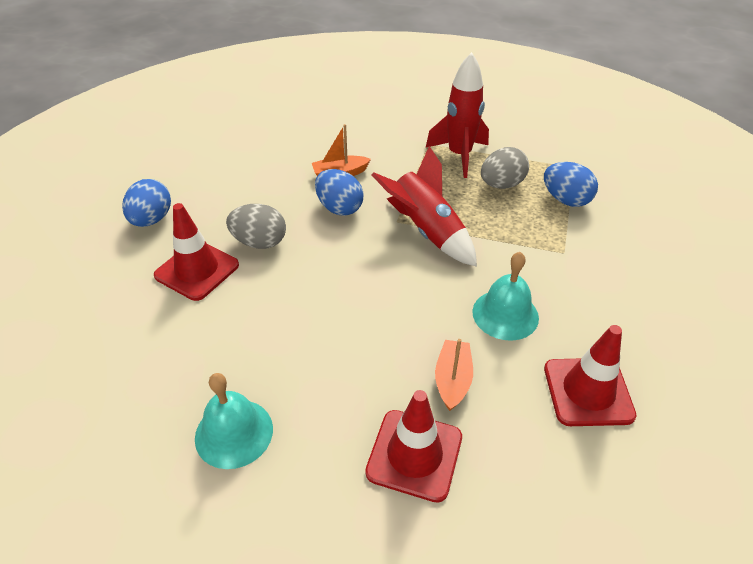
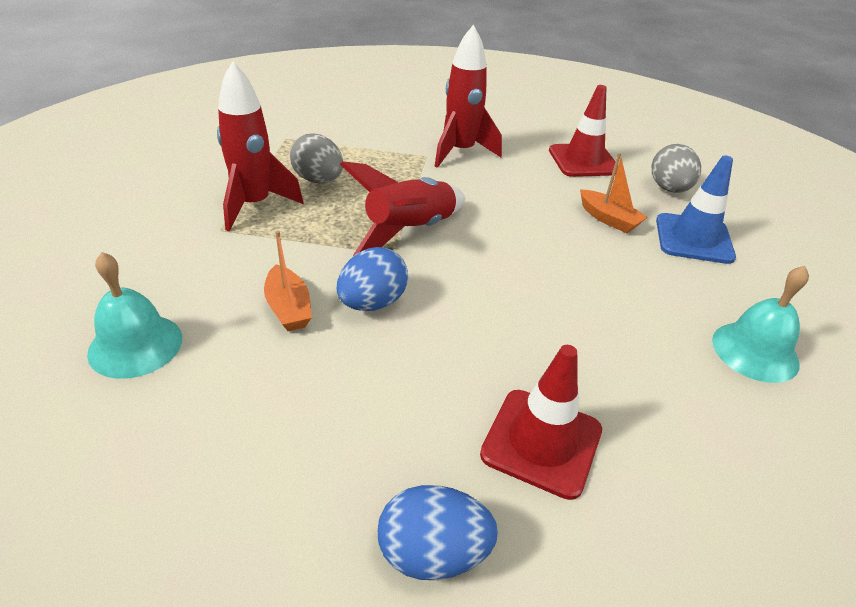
camera: 100 degrees left, 5 degrees down
(260, 242) = (461, 377): grey egg -> grey egg (669, 189)
(414, 455) = (693, 239): red traffic cone -> blue traffic cone
(452, 380) = (608, 219): orange boat -> orange boat turned 135 degrees counterclockwise
(505, 314) = (519, 189): turquoise bell -> turquoise bell (135, 345)
(565, 200) = (345, 147): blue egg -> none
(579, 279) = (460, 152): none -> red rocket

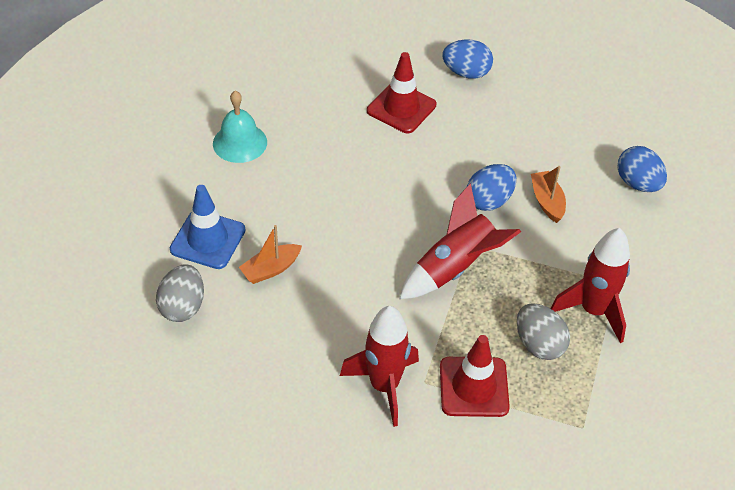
camera: 170 degrees left, 10 degrees up
(135, 345) = (637, 183): turquoise bell -> blue egg
(583, 161) = (249, 361): red traffic cone -> red traffic cone (474, 387)
(608, 219) = (271, 269): orange boat -> orange boat turned 90 degrees counterclockwise

